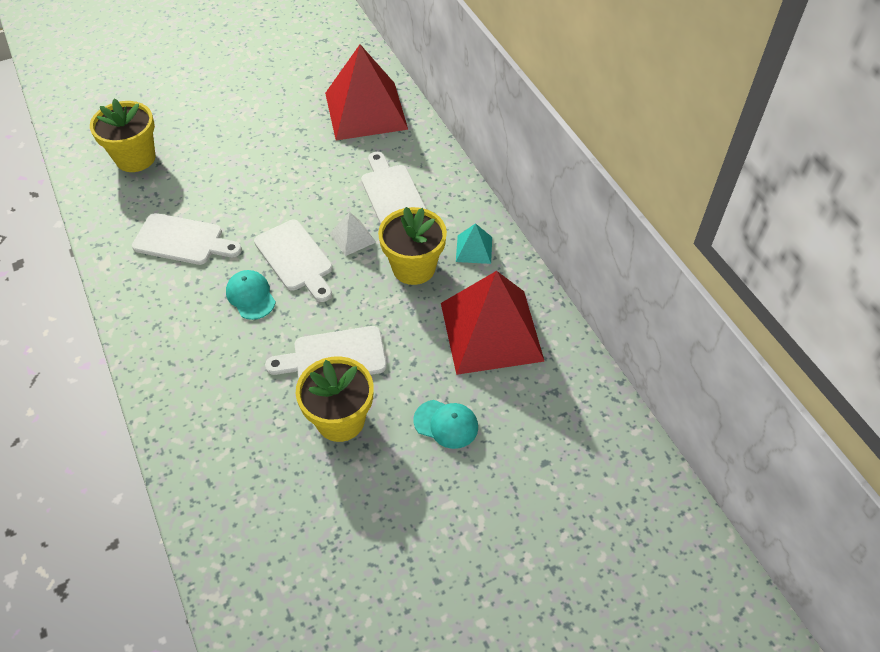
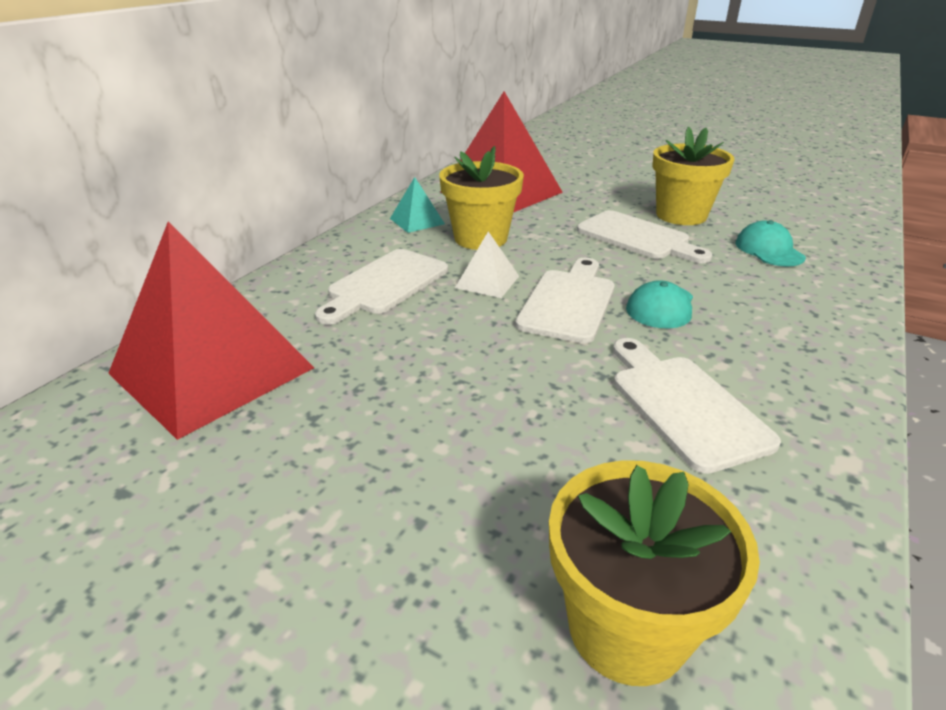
camera: 125 degrees left, 20 degrees down
(446, 424) = (608, 184): turquoise cap -> turquoise cap (769, 250)

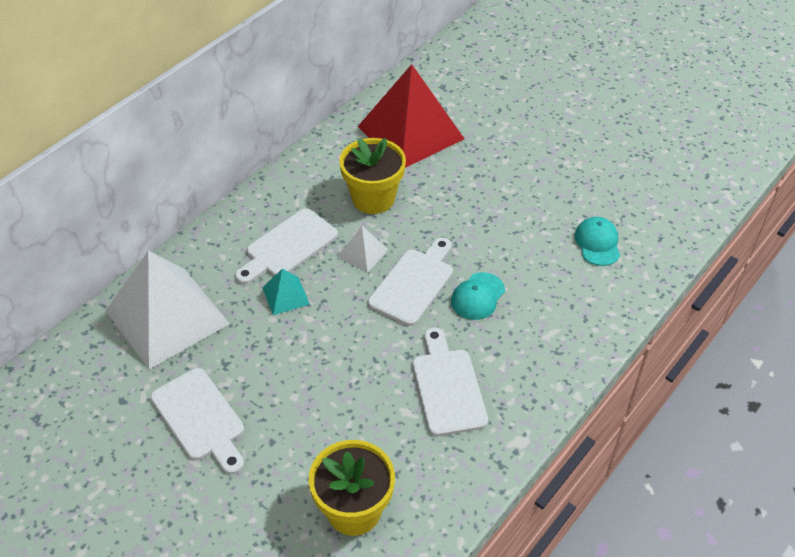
camera: 10 degrees right, 15 degrees up
(212, 370) = (167, 317): red pyramid -> white pyramid
(417, 221) = (328, 168): turquoise pyramid -> turquoise pyramid (285, 296)
(637, 237) = (499, 213): white cutting board -> white cutting board (200, 418)
(681, 215) = (551, 186): yellow flower pot -> none

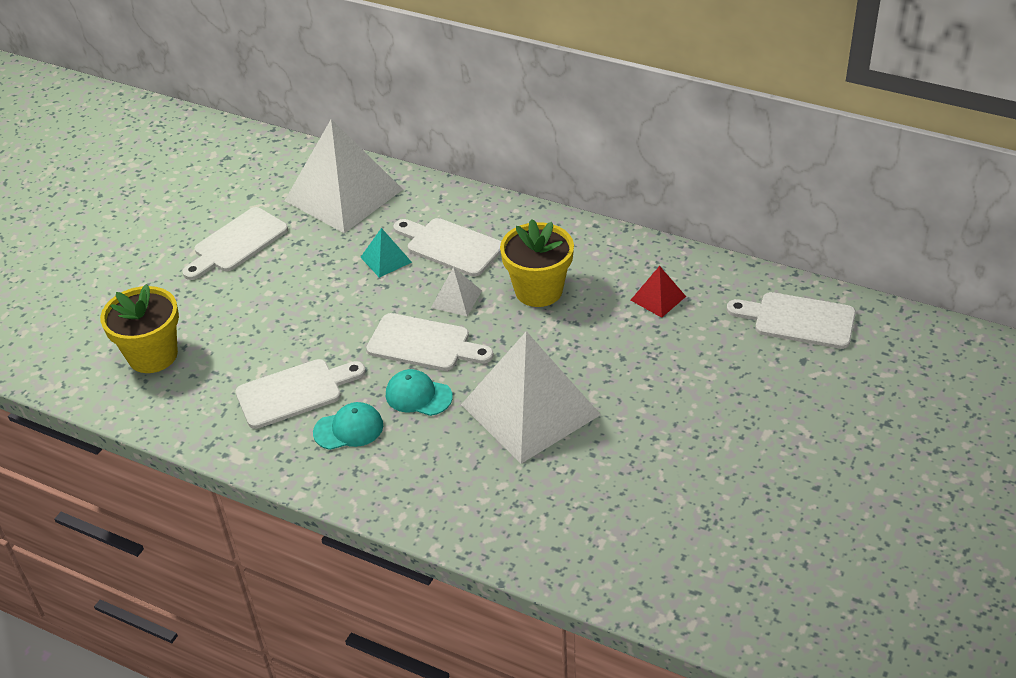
camera: 80 degrees right, 5 degrees down
(410, 132) = (658, 298): red pyramid -> red pyramid, size x0.43
(461, 69) = (798, 320): none -> white cutting board
(513, 228) = (530, 409): none -> white pyramid
(597, 243) = (529, 487): turquoise cap -> turquoise cap (349, 429)

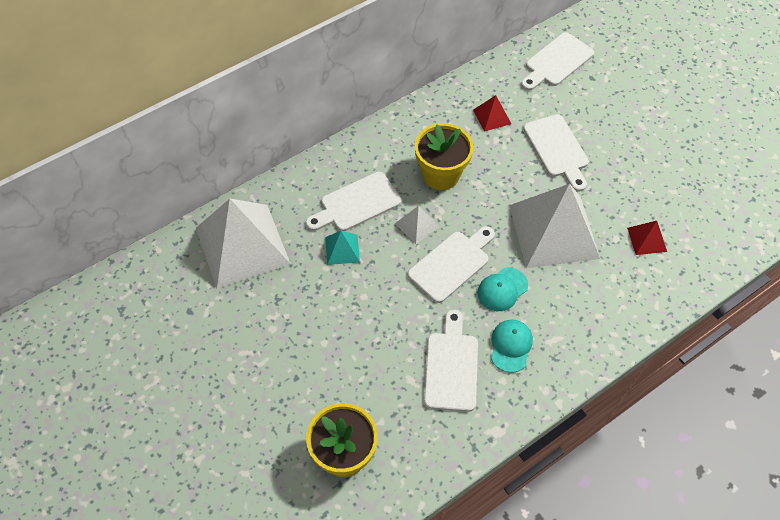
camera: 65 degrees left, 15 degrees up
(237, 243) = (245, 343): white cutting board -> white cutting board (557, 149)
(582, 497) = (647, 239): none -> red pyramid

